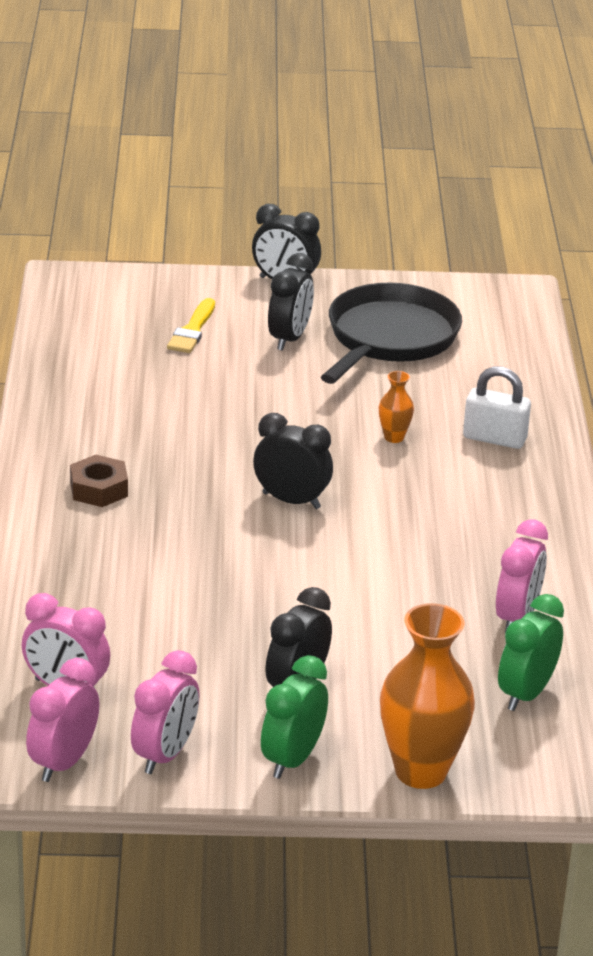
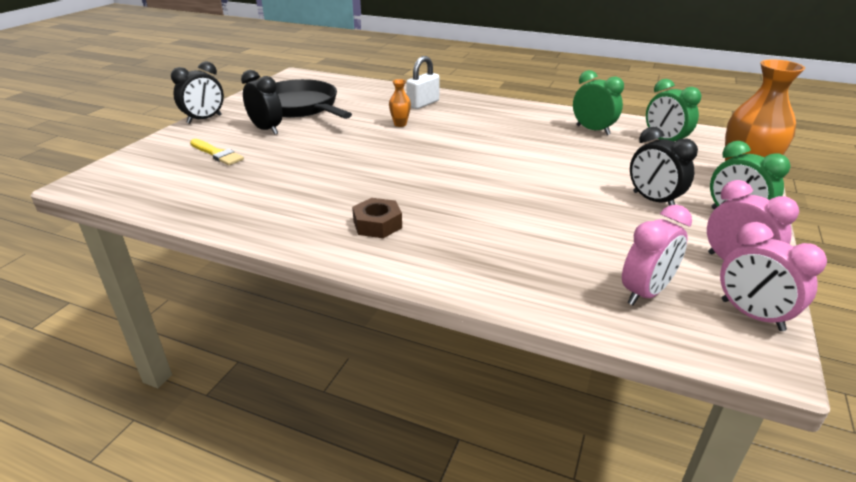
camera: 65 degrees left, 0 degrees up
(291, 500) = (443, 162): black clock -> none
(517, 617) = (593, 130): pink clock -> green clock

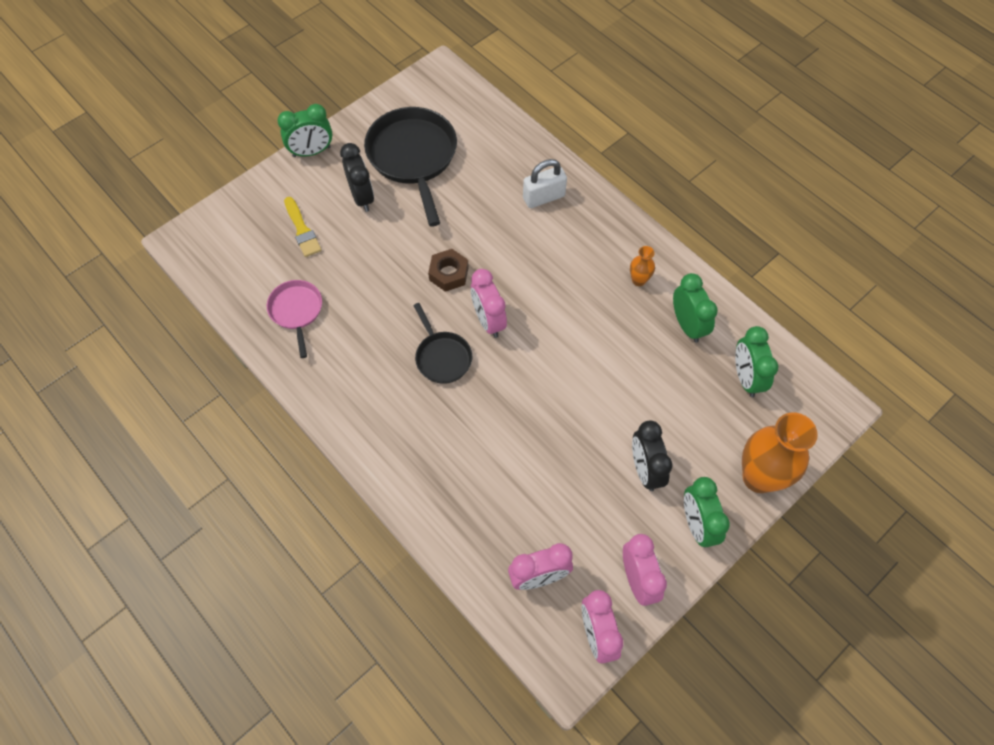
camera: 25 degrees right, 30 degrees up
(204, 119) = (311, 152): black clock -> green clock
(237, 195) = (296, 311): none -> pink pan
(377, 224) = (389, 403): brown nut -> brown nut (448, 273)
(400, 124) = (495, 235): orange vase -> orange vase (638, 280)
(408, 187) = (442, 357): none -> black pan
(433, 161) = (488, 321): none -> pink clock

